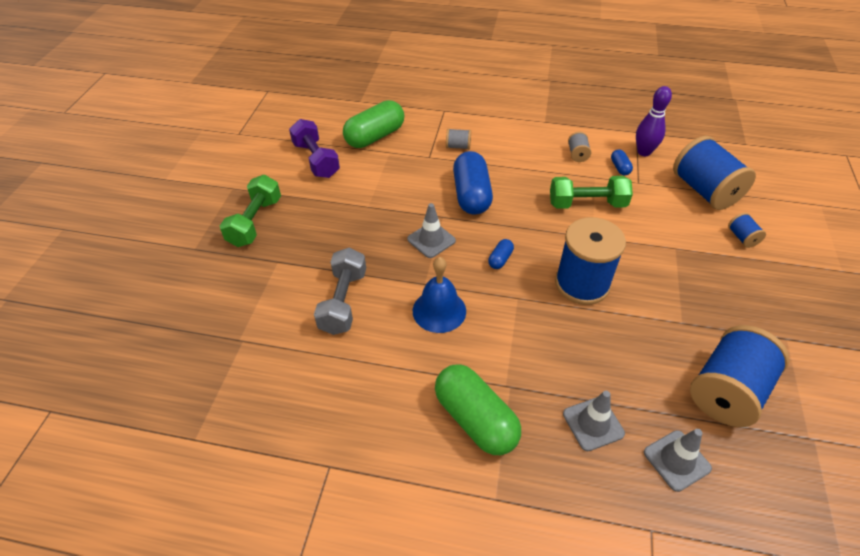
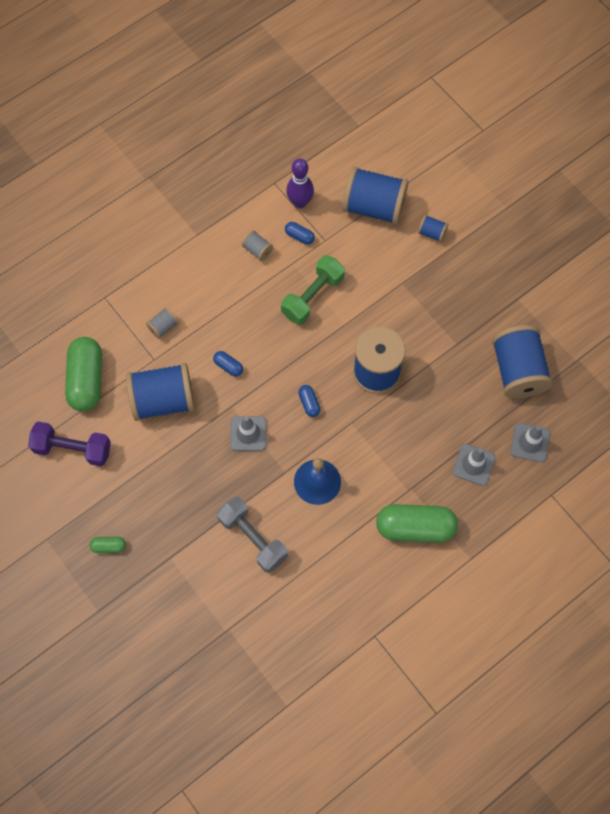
camera: 50 degrees left, 20 degrees up
(255, 222) = (109, 546): green dumbbell -> green capsule
(403, 179) = (163, 400): none -> blue spool
(471, 195) = (228, 366): blue capsule -> blue capsule, size x0.44

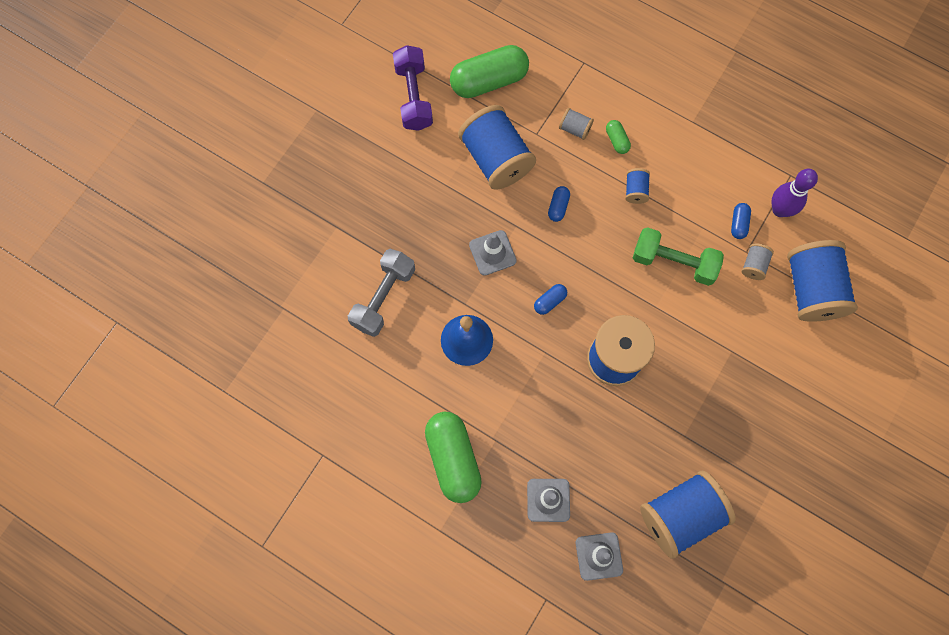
camera: 70 degrees right, 5 degrees up
(109, 546) = (328, 167): green capsule -> green capsule (616, 140)
(257, 250) = (702, 187): grey spool -> grey spool (753, 265)
(431, 233) = (809, 363): blue spool -> blue spool (635, 190)

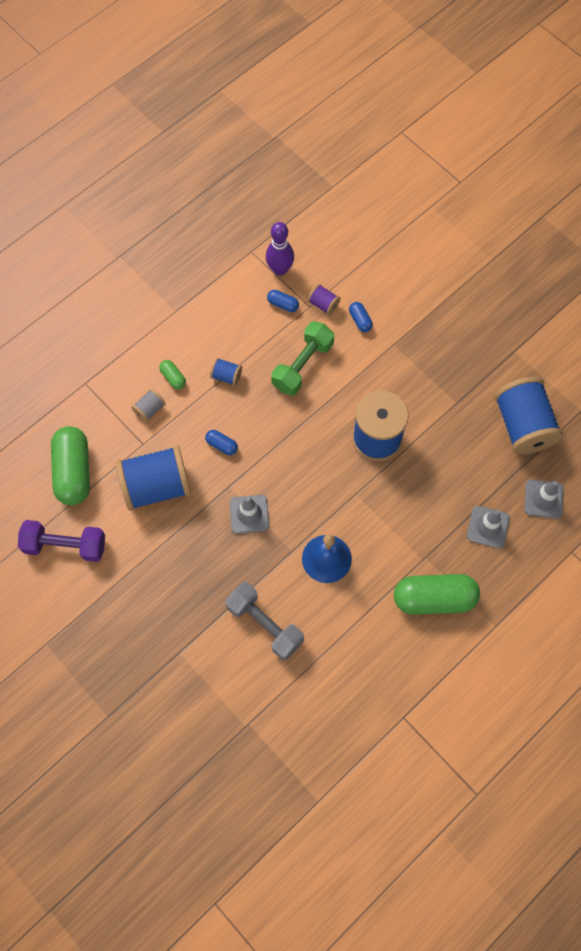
camera: 75 degrees left, 5 degrees down
(550, 301) = (310, 477): blue capsule -> blue capsule (360, 320)
(616, 140) = (173, 378): green capsule -> green capsule turned 60 degrees clockwise
(753, 265) = (323, 304): grey spool -> purple spool
(811, 289) = (356, 268): blue spool -> none

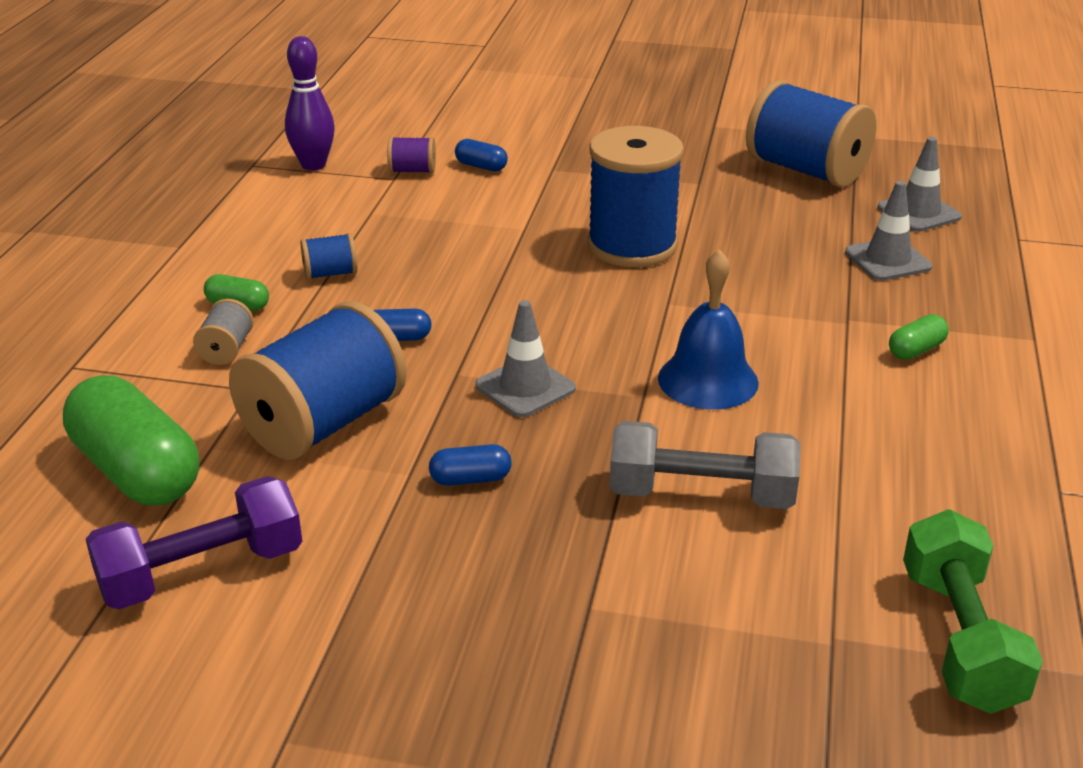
camera: 35 degrees left, 35 degrees down
(283, 304) = (351, 189): blue capsule -> blue capsule (470, 479)
(302, 365) = (442, 225): green dumbbell -> green dumbbell (960, 639)
(434, 598) = (916, 350): green capsule -> green capsule, size x0.44

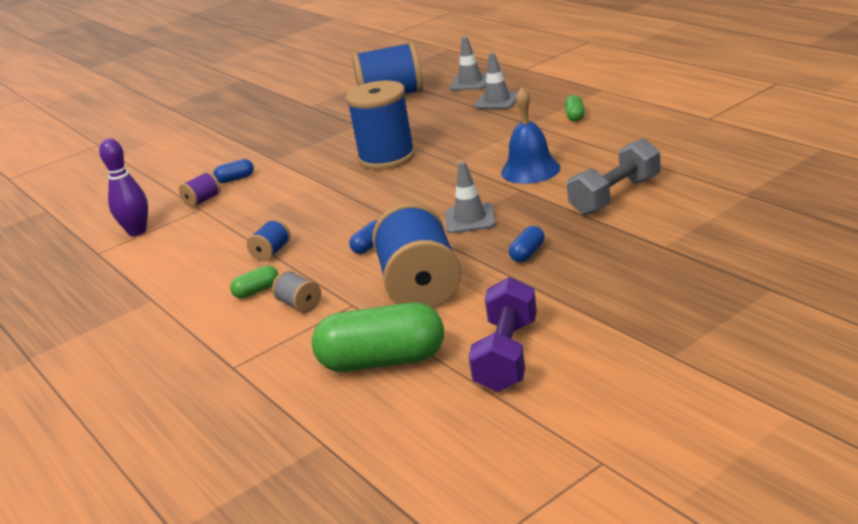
camera: 45 degrees left, 5 degrees down
(960, 639) = (775, 167): green dumbbell -> none

